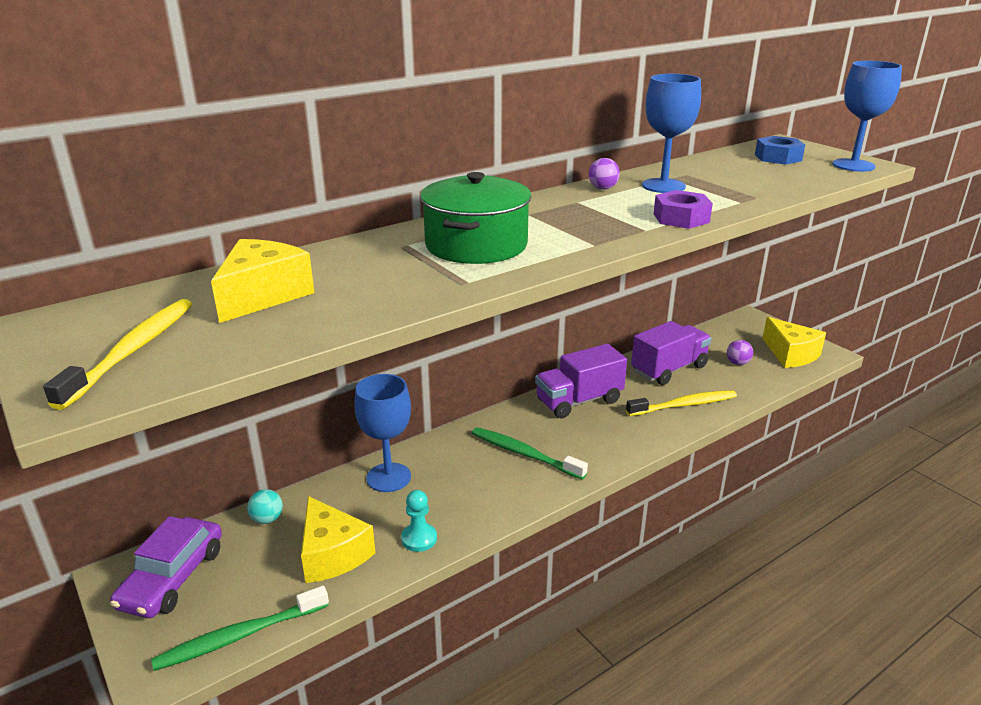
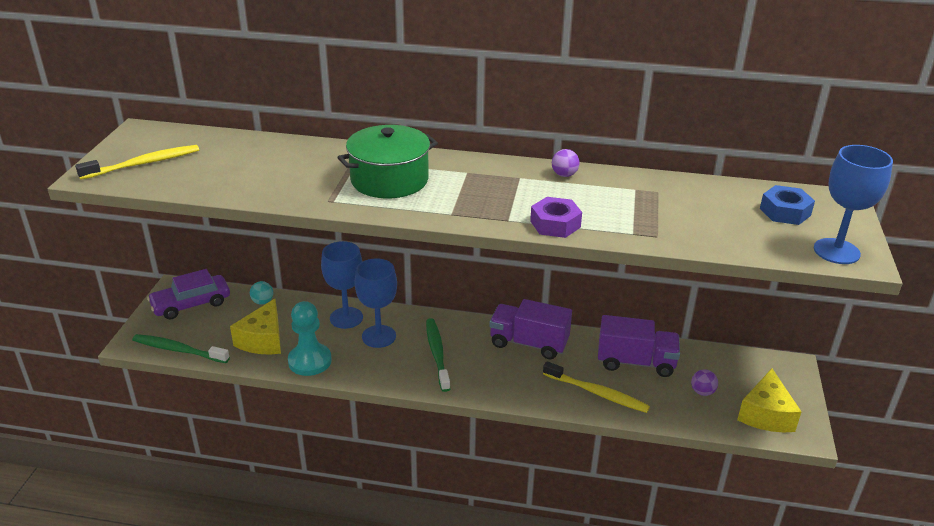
camera: 45 degrees right, 5 degrees up
(263, 295) = (237, 159): yellow cheese -> none
(419, 538) = (310, 361): turquoise pawn -> turquoise pawn, size x1.67
(663, 186) = (613, 193): blue goblet -> blue goblet (379, 336)

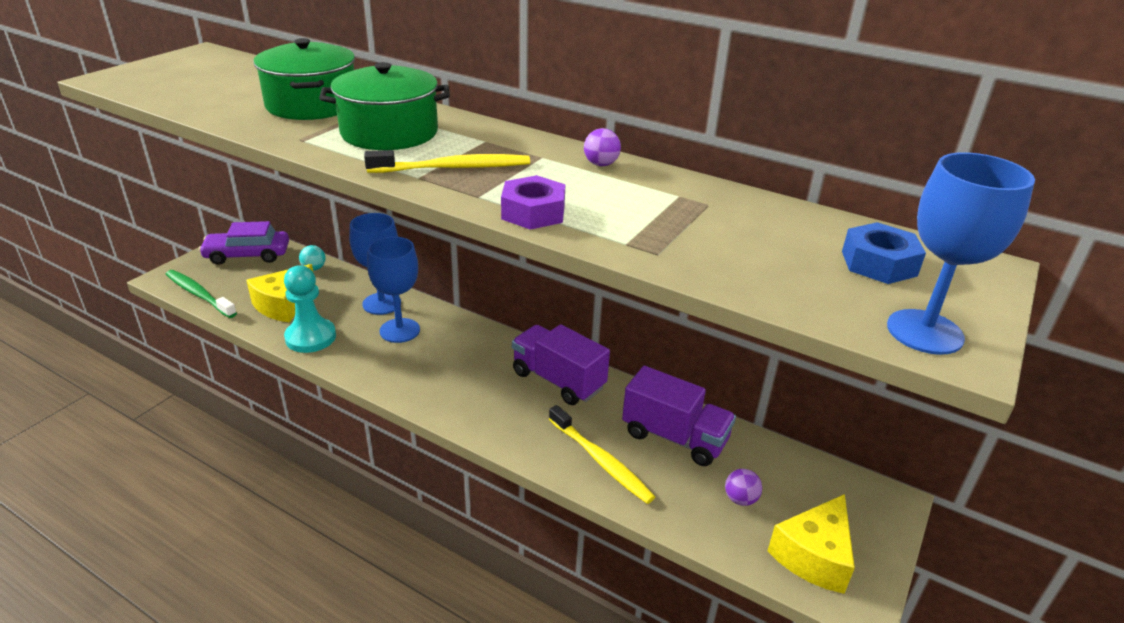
camera: 20 degrees right, 0 degrees up
(144, 164) = (167, 77): yellow toothbrush -> yellow toothbrush (453, 168)
(301, 166) = (312, 105): none -> green pot
(437, 354) = (447, 364): green toothbrush -> none

